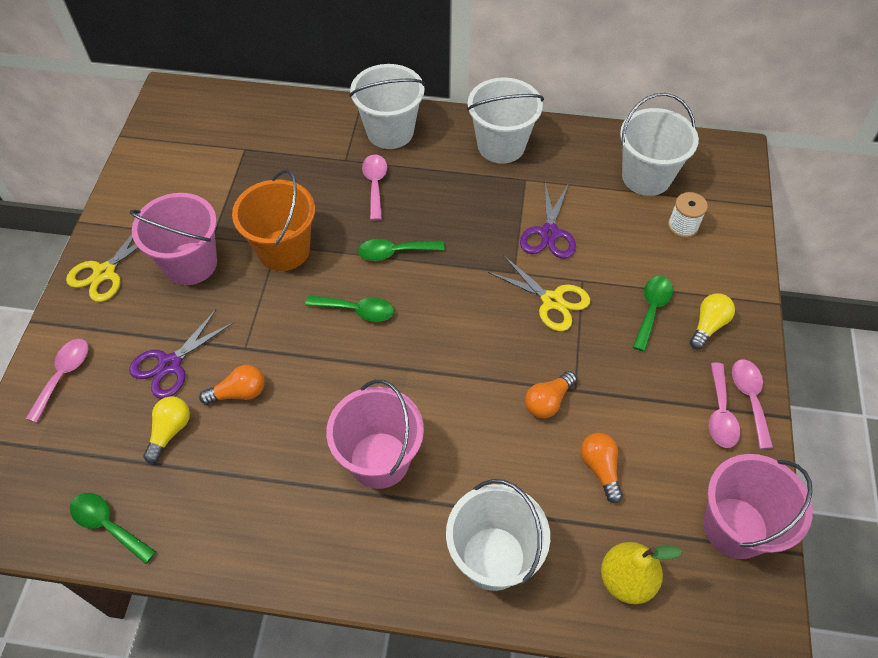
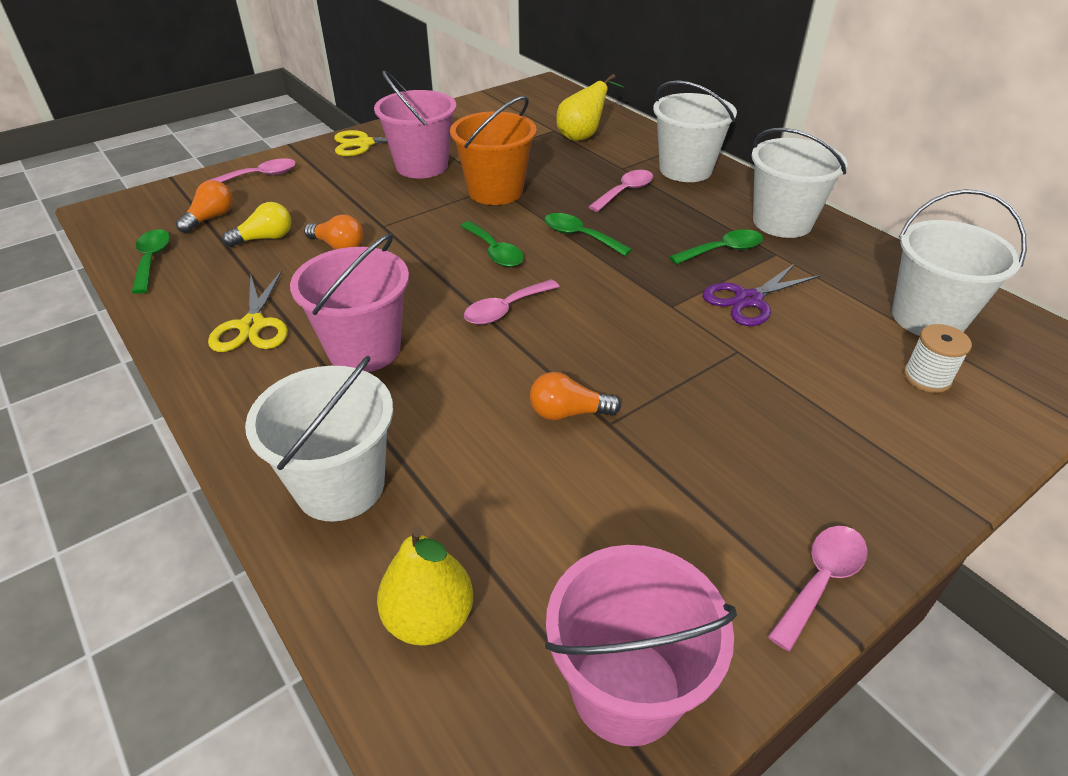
camera: 45 degrees right, 15 degrees down
(170, 364) = (324, 206): purple scissors -> none
(276, 142) = (582, 136): none -> yellow pear
(552, 301) = (681, 346): yellow scissors -> yellow scissors (252, 326)
(600, 468) = (543, 502): orange light bulb -> orange light bulb (211, 218)
(652, 309) = (790, 419): green spoon -> green spoon (723, 250)
(708, 326) = (849, 477): yellow light bulb -> none
(720, 413) = (758, 564): pink spoon -> pink spoon (505, 309)

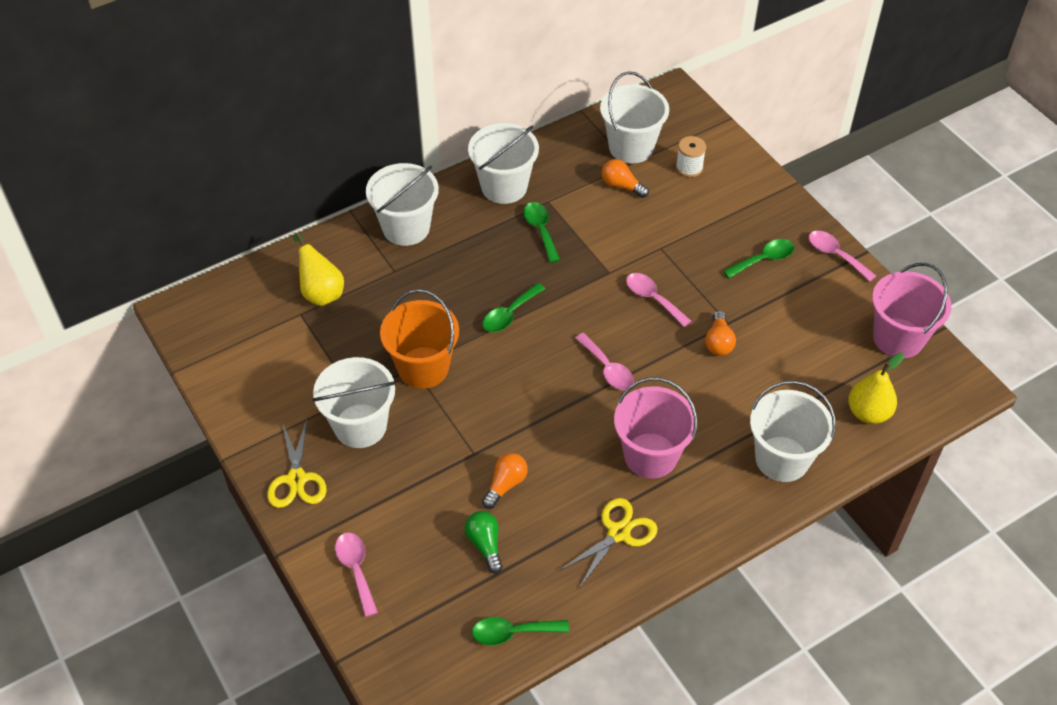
camera: 85 degrees left, 10 degrees up
(211, 218) = (440, 599): orange light bulb -> orange light bulb (621, 186)
(252, 326) = (619, 533): yellow scissors -> yellow scissors turned 45 degrees counterclockwise
(265, 238) = (485, 545): yellow light bulb -> green light bulb
(422, 166) = (360, 426): pink bucket -> white bucket
(494, 252) = (527, 372): green spoon -> green spoon (764, 259)
(625, 192) = (439, 275): pink spoon -> pink spoon (653, 298)
(748, 300) = (605, 230): purple scissors -> none

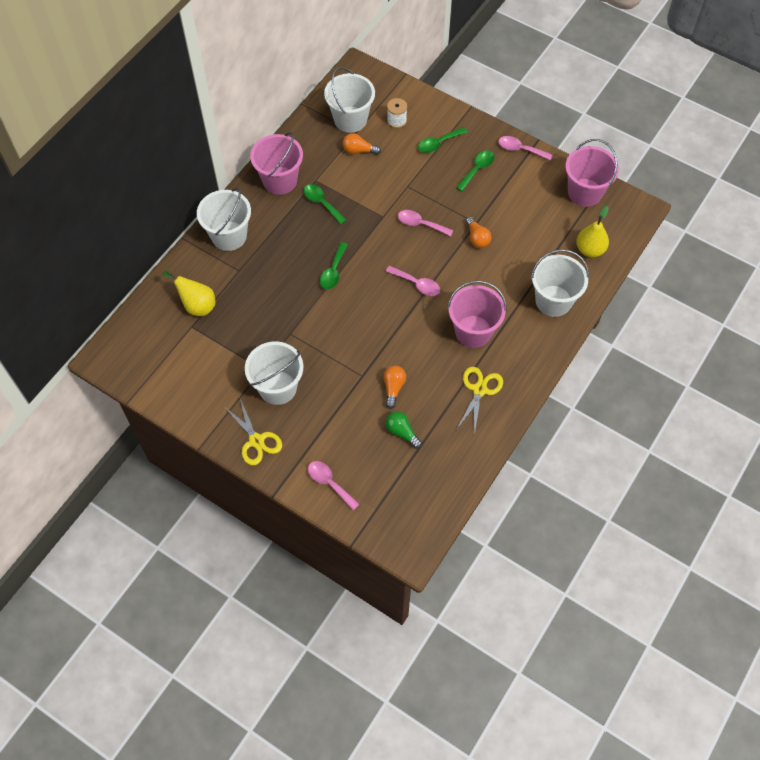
camera: 25 degrees left, 10 degrees up
(423, 367) = (297, 331): orange bucket -> none
(504, 187) = (280, 180): white bucket -> pink bucket
(513, 633) = (449, 480): green spoon -> green spoon (438, 143)

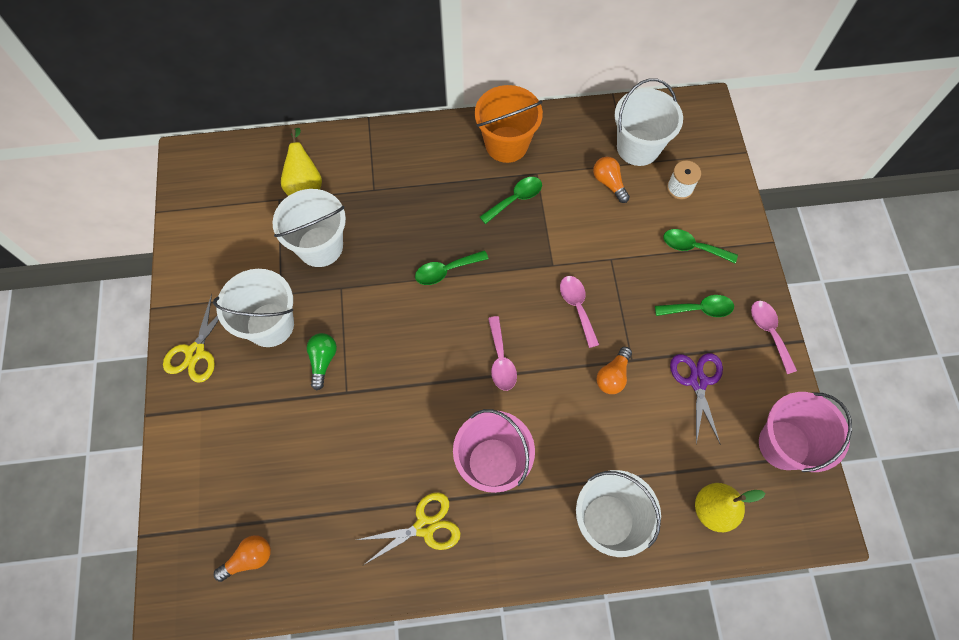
camera: 50 degrees right, 5 degrees up
(229, 236) = (404, 152): white bucket -> white bucket (320, 246)
(280, 180) = (506, 144): pink bucket -> orange bucket
(322, 203) = (515, 199): green spoon -> green spoon turned 45 degrees clockwise
(329, 483) = (196, 458): pink spoon -> none
(393, 388) = (356, 434): orange light bulb -> orange light bulb (249, 558)
(402, 432) = (309, 484): green light bulb -> green light bulb (322, 361)
(517, 202) = (698, 381): none -> purple scissors

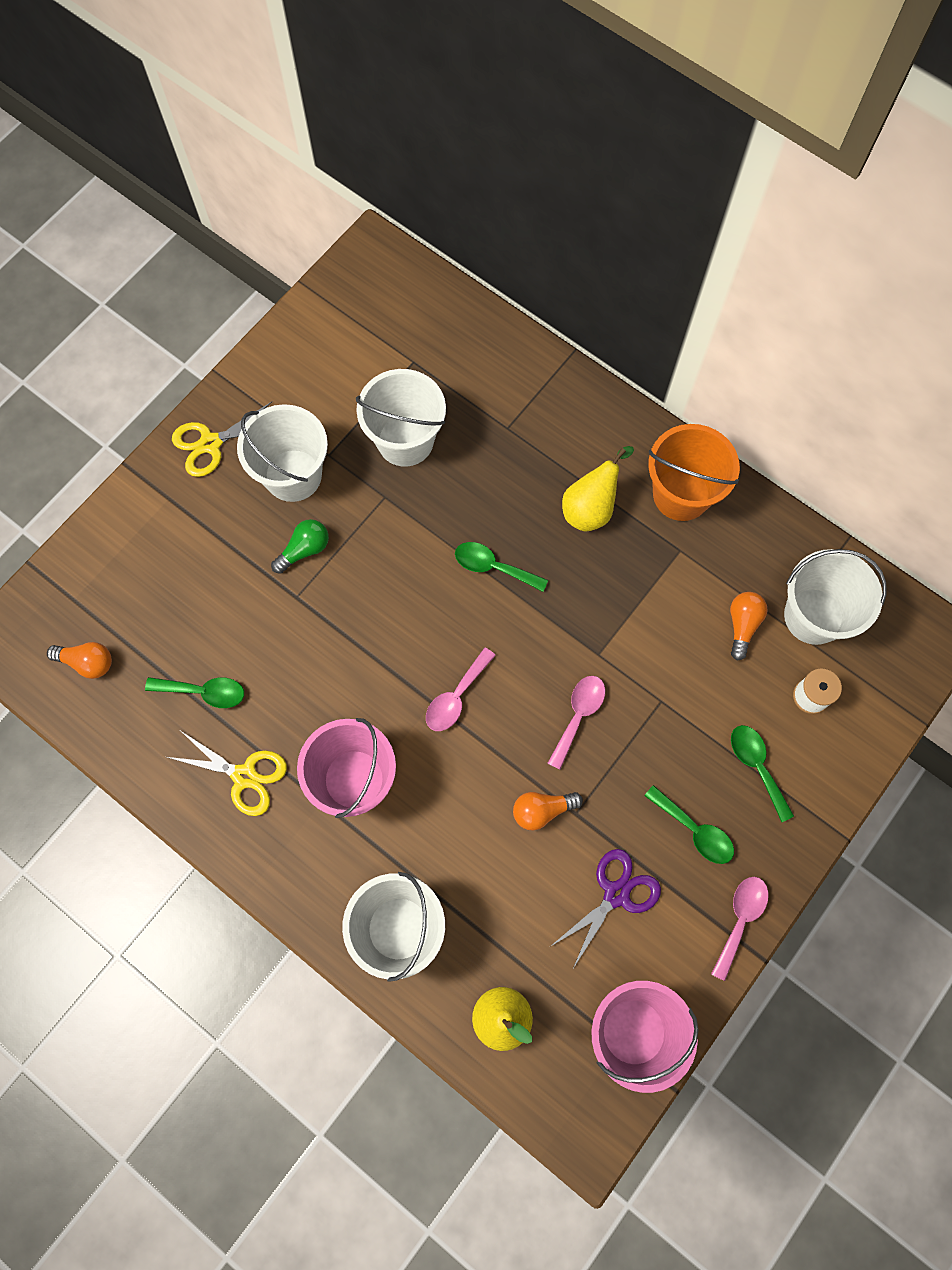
camera: 45 degrees right, 5 degrees up
(305, 185) = (449, 368): yellow pear -> yellow pear (590, 508)
(515, 199) = (631, 557): green spoon -> green spoon (204, 692)

